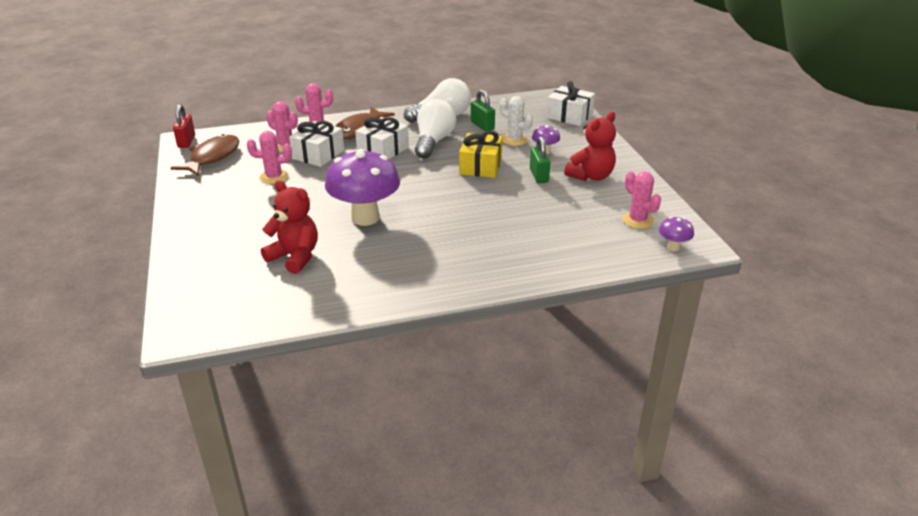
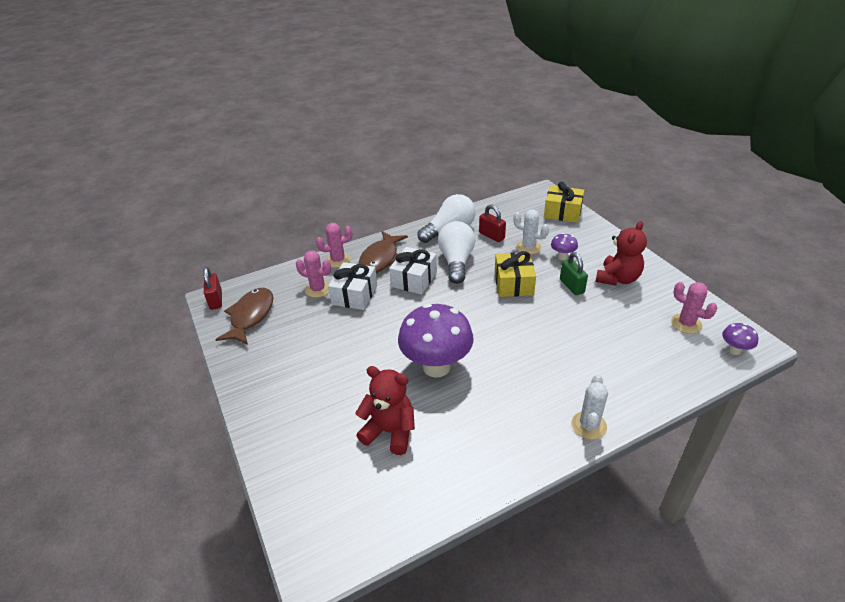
camera: 10 degrees left, 5 degrees up
(274, 177) = (323, 331): pink cactus -> none
(482, 126) = (491, 236): green padlock -> red padlock
(485, 280) = (588, 425): none -> white cactus
(569, 116) = (562, 212): white gift -> yellow gift

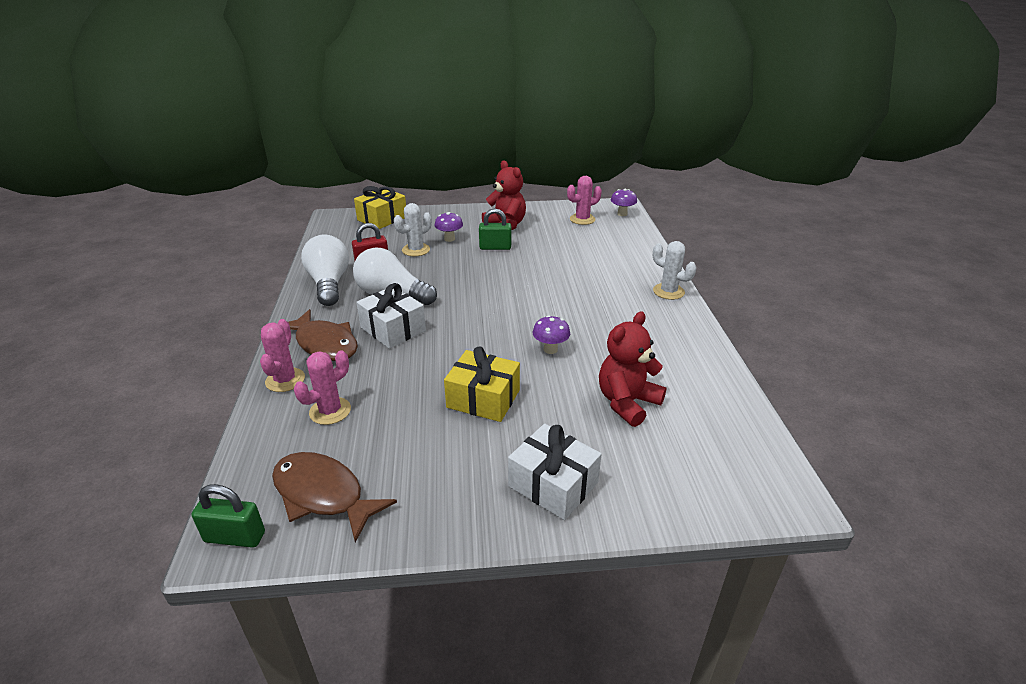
camera: 70 degrees left, 5 degrees down
(216, 300) = (235, 537): red padlock -> green padlock
(354, 295) = (376, 380): white gift -> white gift (553, 484)
(436, 367) = (550, 349): purple mushroom -> purple mushroom, size x0.44
(513, 283) = (463, 273): yellow gift -> yellow gift (483, 399)

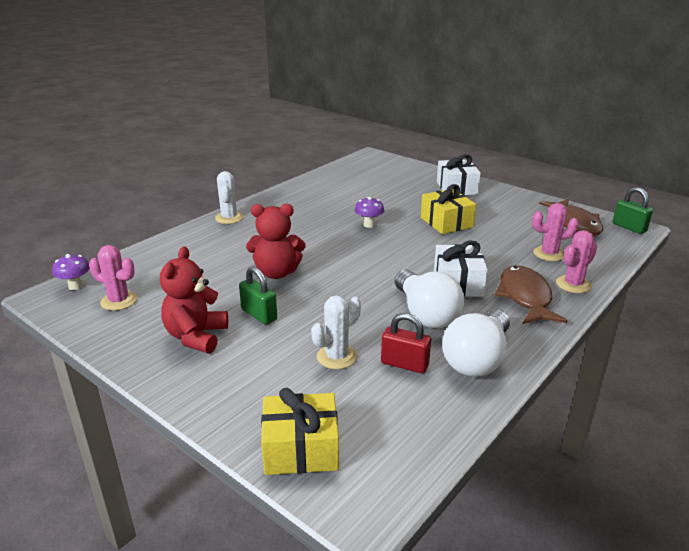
camera: 135 degrees left, 5 degrees down
(416, 250) = (336, 357): white cactus -> white cactus turned 45 degrees counterclockwise
(449, 239) = (280, 352): purple mushroom -> none
(627, 403) = (374, 192): red teddy bear -> red teddy bear (276, 273)

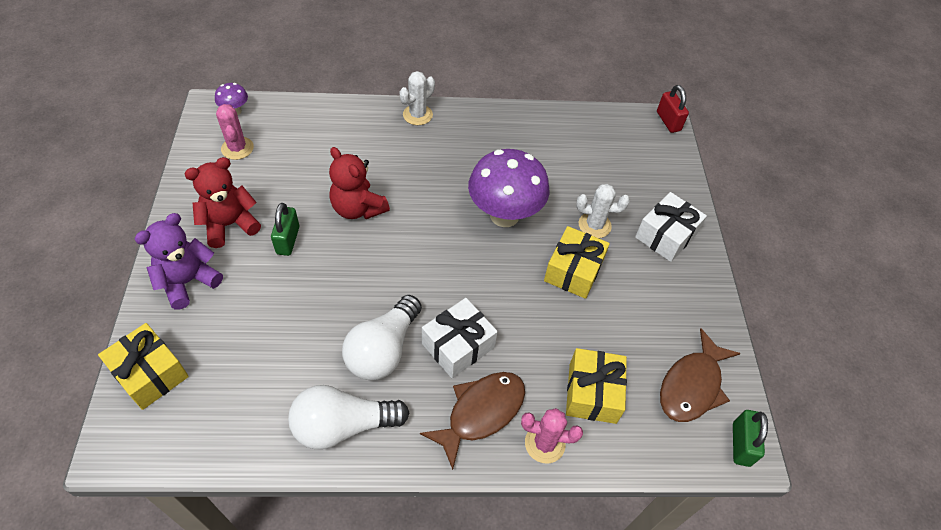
camera: 45 degrees right, 25 degrees up
(225, 384) = (188, 282): none -> purple teddy bear
(336, 357) = (271, 326): white cactus -> white cactus (594, 225)
(369, 225) = (504, 215): purple mushroom -> purple mushroom, size x2.26
(404, 364) = (296, 377): red padlock -> red padlock (668, 121)
(549, 254) = (592, 393): pink cactus -> yellow gift

